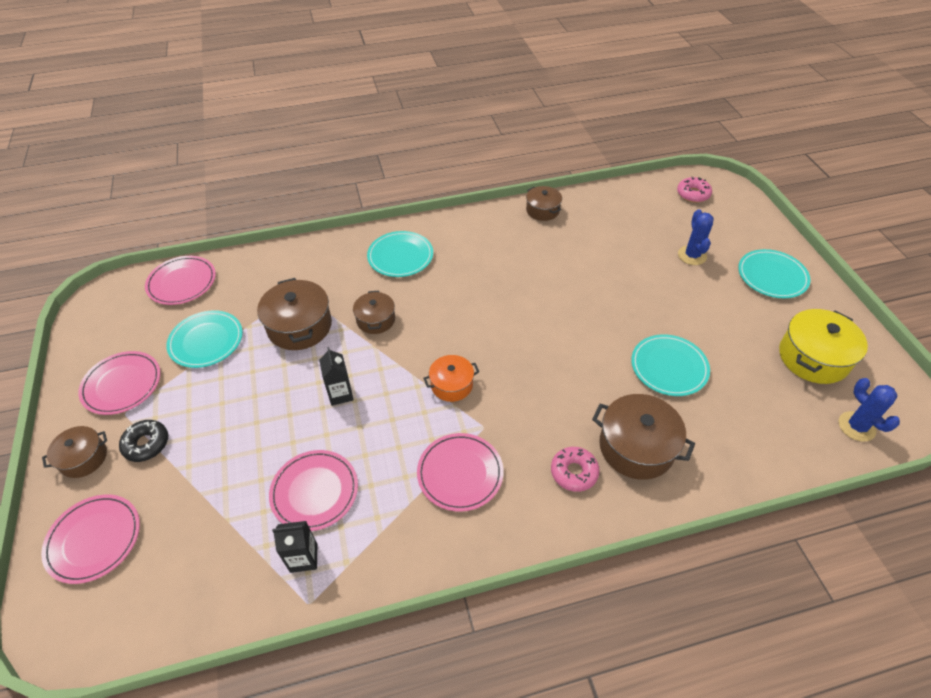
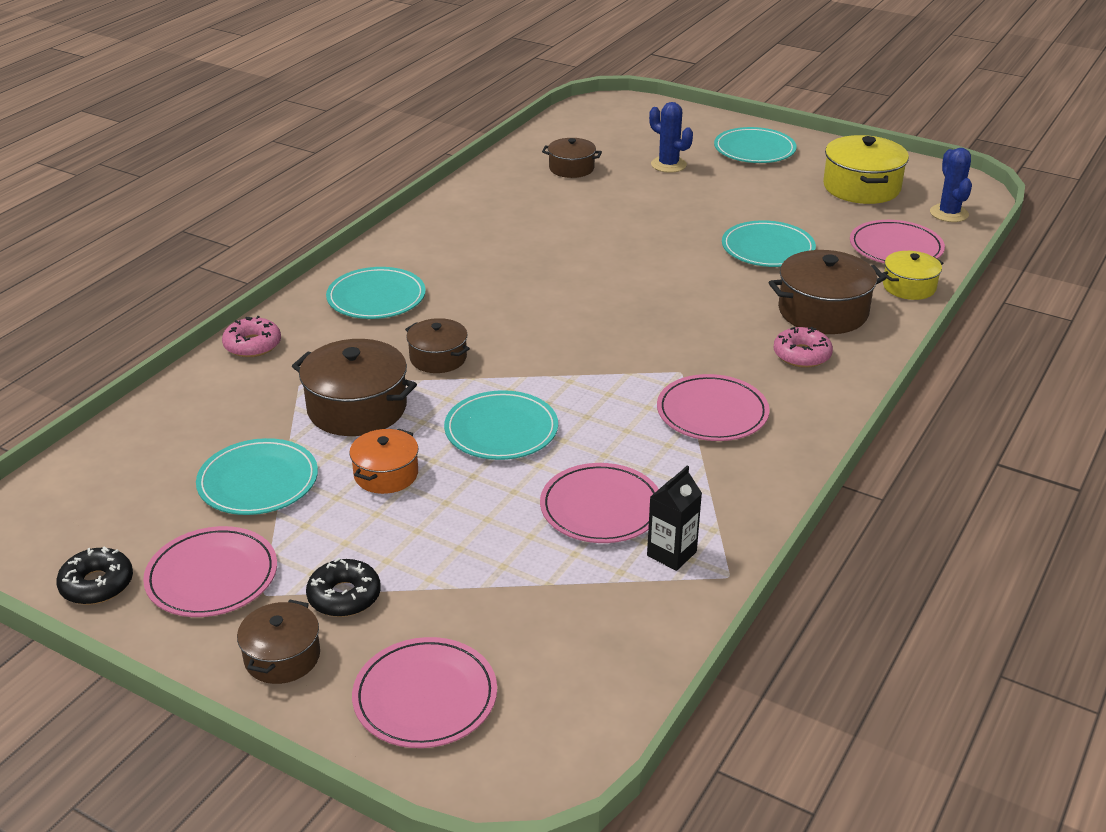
camera: 45 degrees left, 15 degrees down
(85, 352) = (97, 584): none -> black donut
(182, 282) = (120, 455): pink plate -> pink plate (896, 247)
(340, 394) = (501, 430): black carton -> turquoise plate
(451, 385) = (602, 361): orange pot -> orange pot (386, 474)
(542, 210) = (472, 193): brown pot -> brown pot (571, 168)
(693, 194) = (600, 120): pink donut -> pink donut (252, 345)
(730, 471) = (909, 287): none -> yellow pot
(856, 426) = (949, 213): blue cactus -> blue cactus turned 60 degrees clockwise

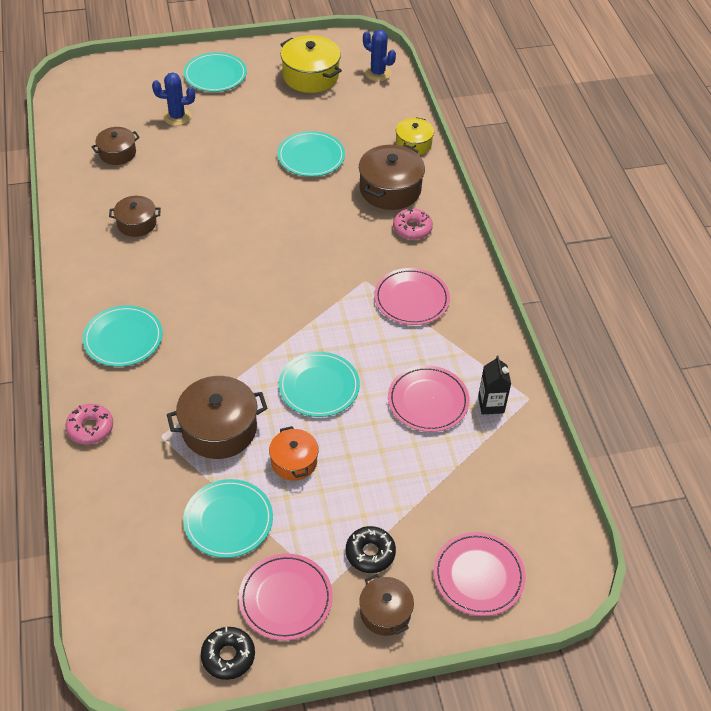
camera: 45 degrees left, 15 degrees up
(438, 358) = (221, 360): brown pot -> brown pot (137, 223)
(896, 247) = (377, 116): pink plate -> none

